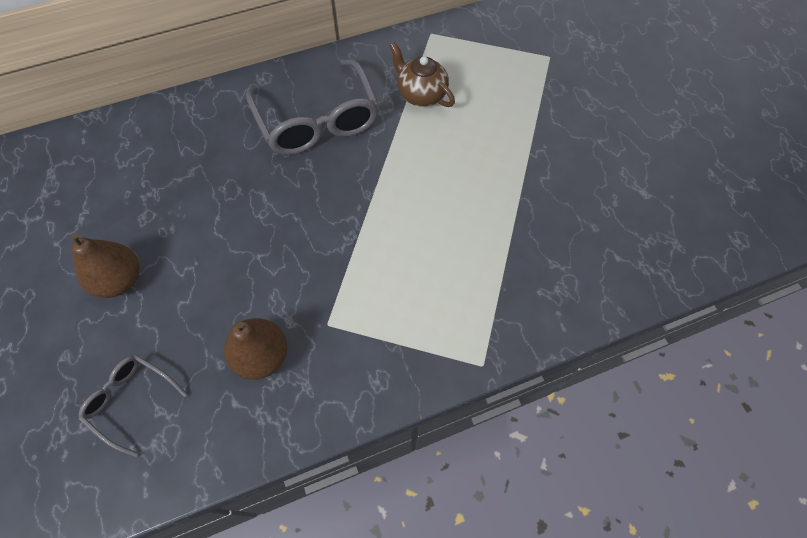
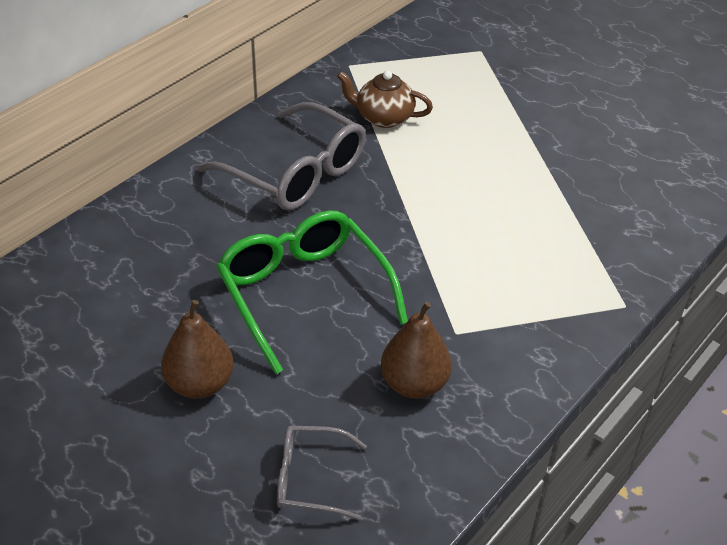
camera: 30 degrees left, 20 degrees down
(244, 234) = (303, 293): none -> green glasses

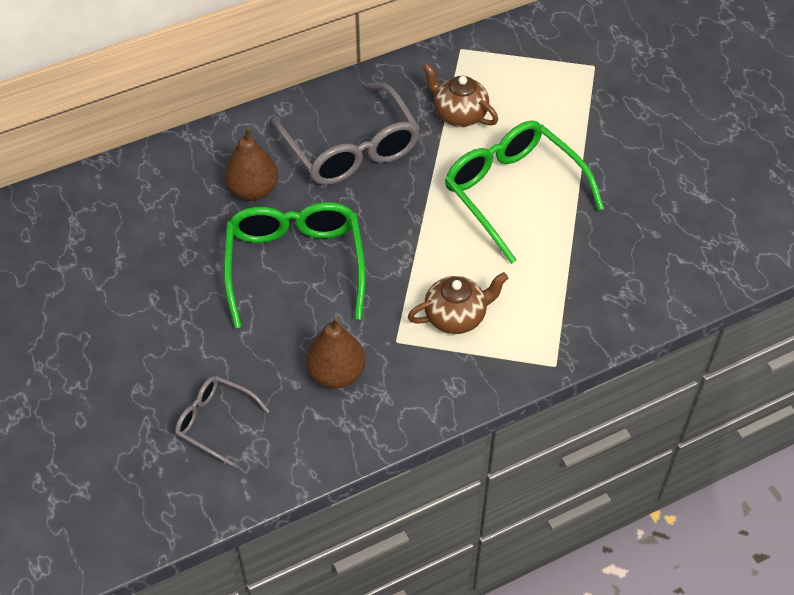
camera: 25 degrees right, 10 degrees up
(200, 384) = (176, 317): brown pear -> brown pear (253, 190)
(479, 169) = (512, 192): none -> green glasses
(500, 291) = (456, 316): none -> brown teapot

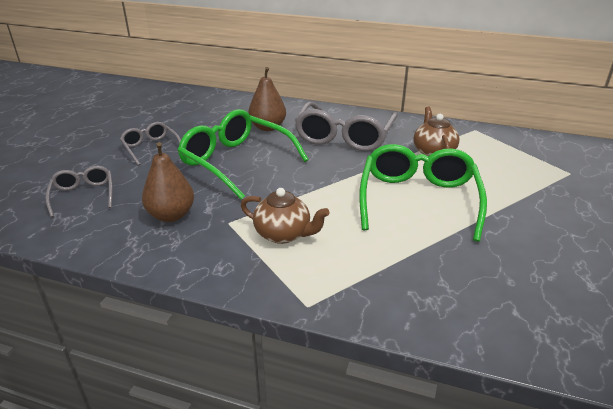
camera: 45 degrees right, 20 degrees down
(174, 314) = (151, 148): none -> grey glasses
(295, 265) = (236, 162): green glasses -> green glasses turned 90 degrees counterclockwise

